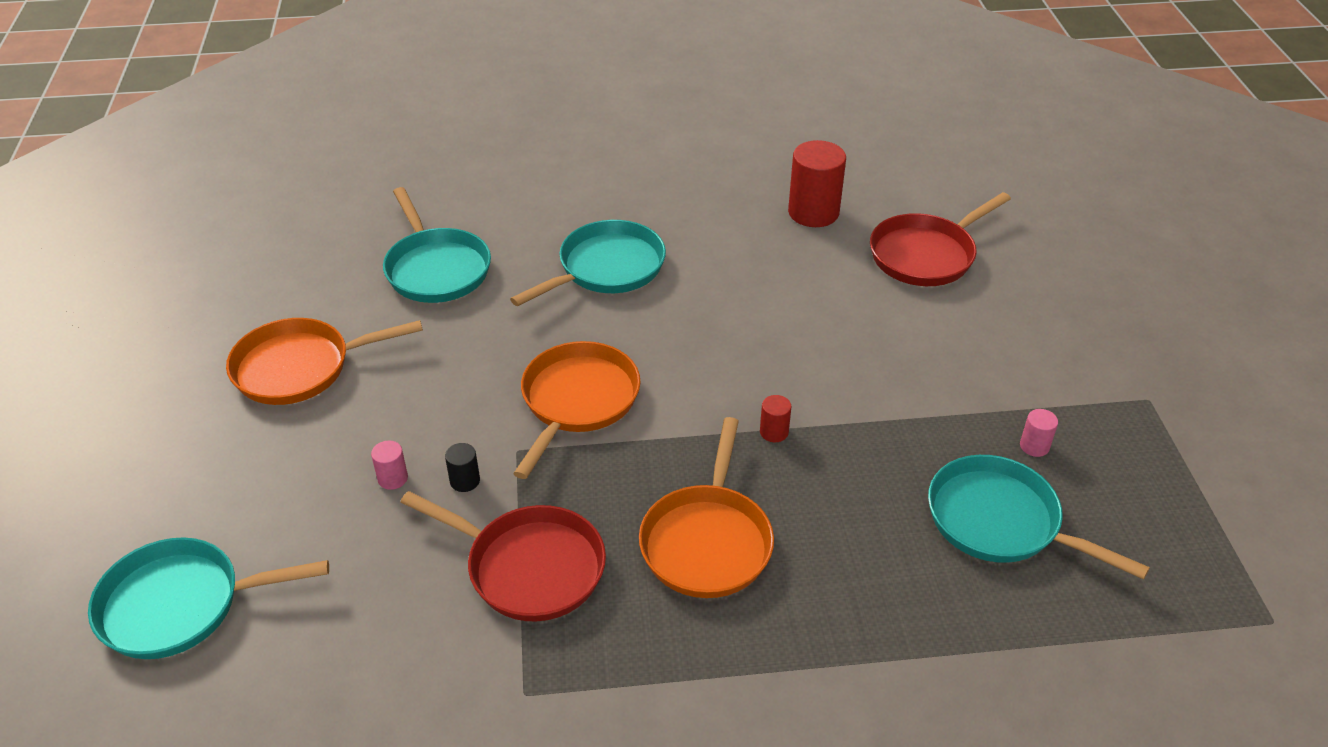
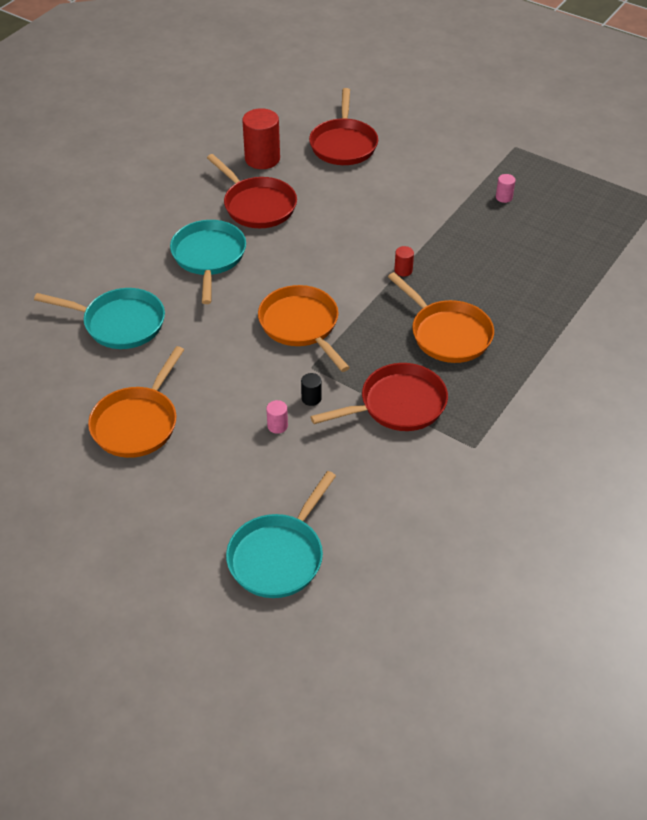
camera: 50 degrees left, 5 degrees up
(733, 253) = (257, 205): none -> red pan
(1001, 522) = (534, 236): turquoise pan -> none

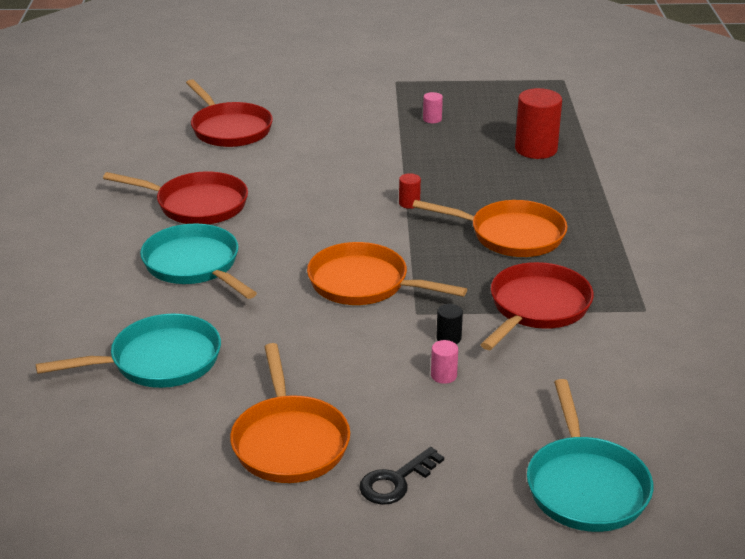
camera: 35 degrees left, 15 degrees down
(169, 486) = (395, 481): none -> black key
(262, 159) = (156, 166): red cylinder -> red cylinder (536, 149)

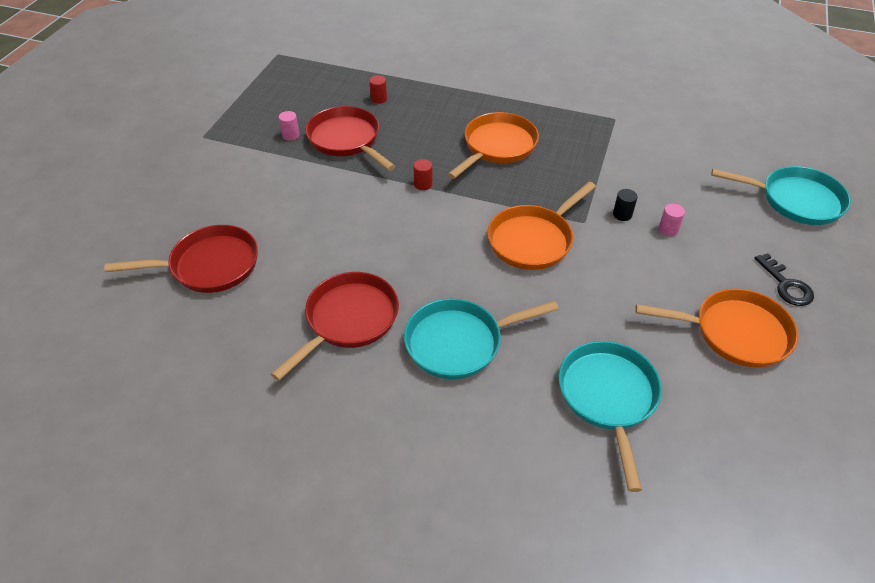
camera: 70 degrees left, 15 degrees up
(536, 149) = (379, 99): red cylinder -> red cylinder, size x0.46
(536, 308) = (597, 163): red pan -> red pan (346, 140)

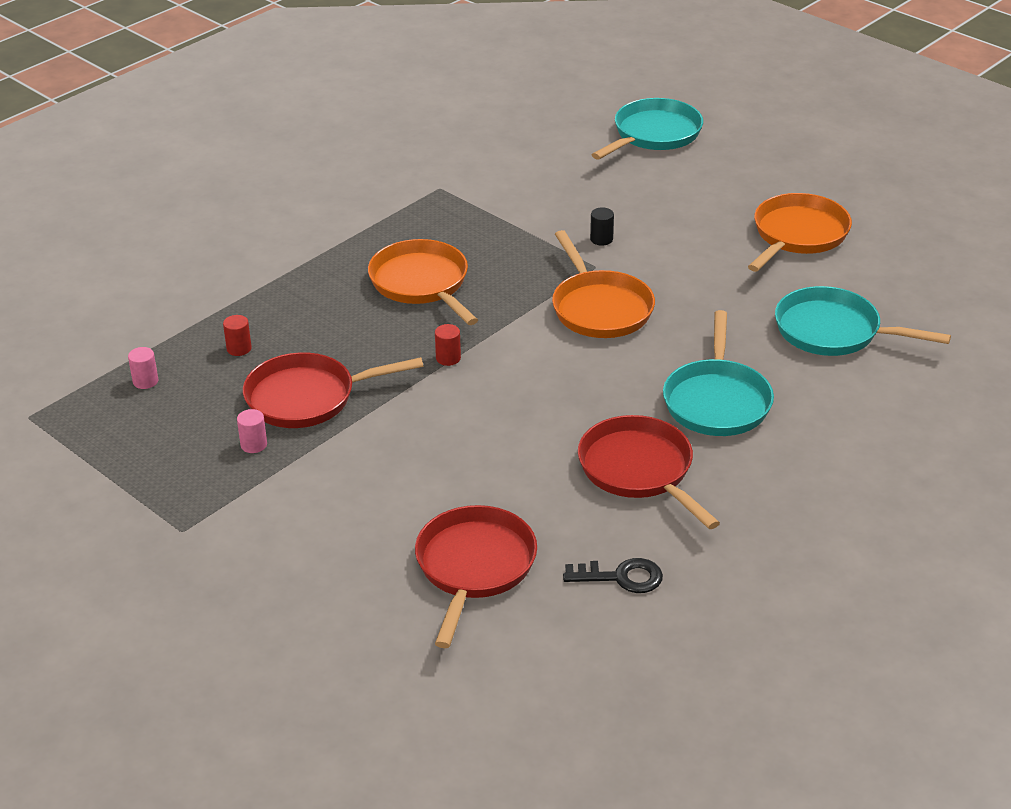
camera: 65 degrees left, 10 degrees down
(668, 229) = (643, 220): pink cylinder -> pink cylinder (145, 381)
(786, 285) = (758, 186): black key -> black key (622, 577)

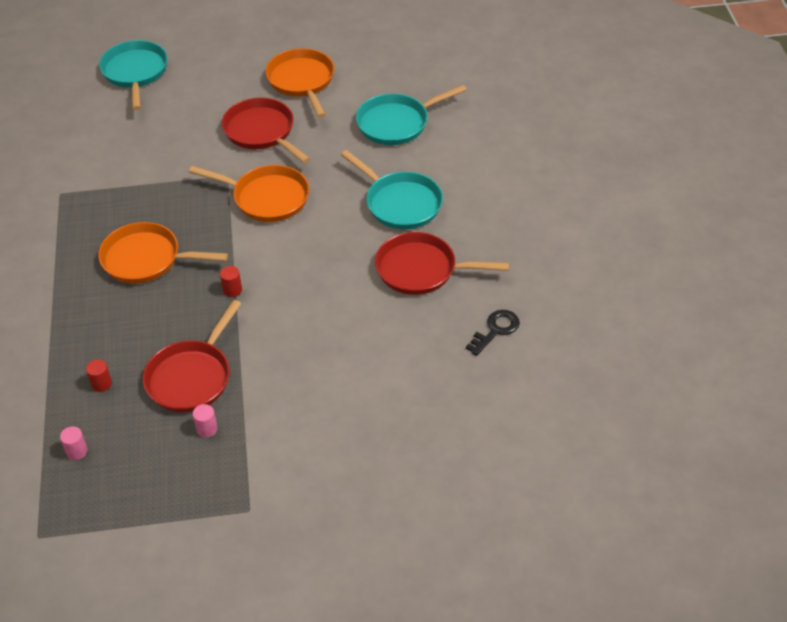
camera: 50 degrees left, 10 degrees up
(474, 568) = (426, 388): red pan -> red pan (262, 132)
(601, 239) = (205, 157): black cylinder -> none

